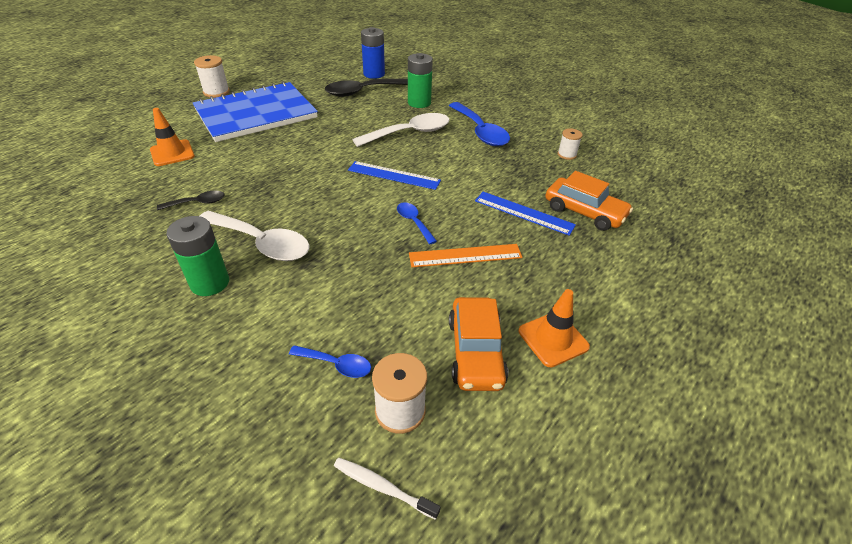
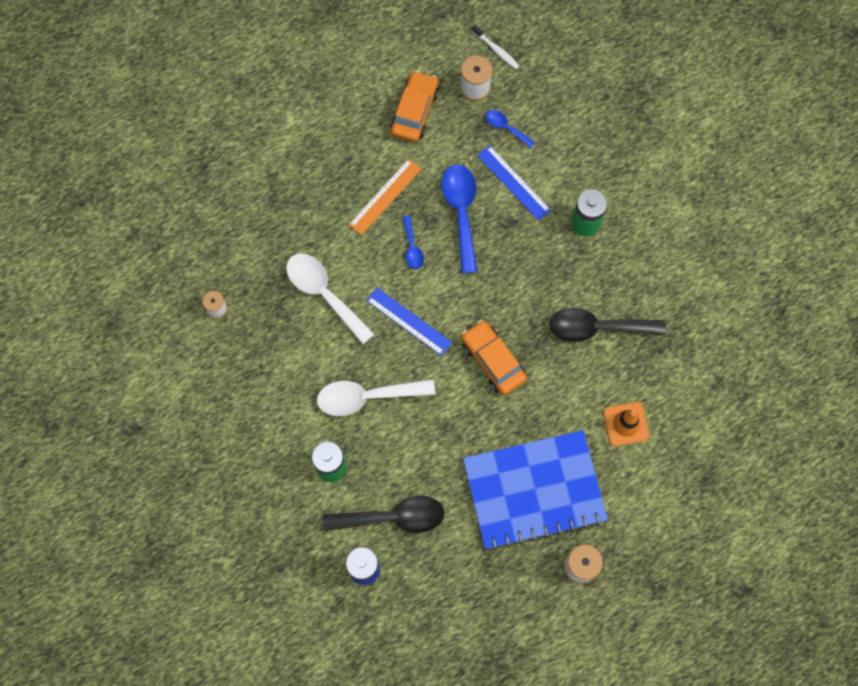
camera: 160 degrees left, 30 degrees up
(197, 203) = (597, 327): black spoon -> black spoon, size x1.95
(261, 243) = (544, 257): white spoon -> white spoon (324, 294)
(465, 256) = (385, 196): orange ruler -> orange ruler turned 60 degrees counterclockwise
(480, 131) = (286, 379): blue spoon -> blue spoon (461, 212)
(523, 213) = (311, 232): blue ruler -> blue ruler (514, 182)
(553, 339) = (359, 106): orange traffic cone -> none
(584, 212) = (256, 219): orange car -> orange car (493, 360)

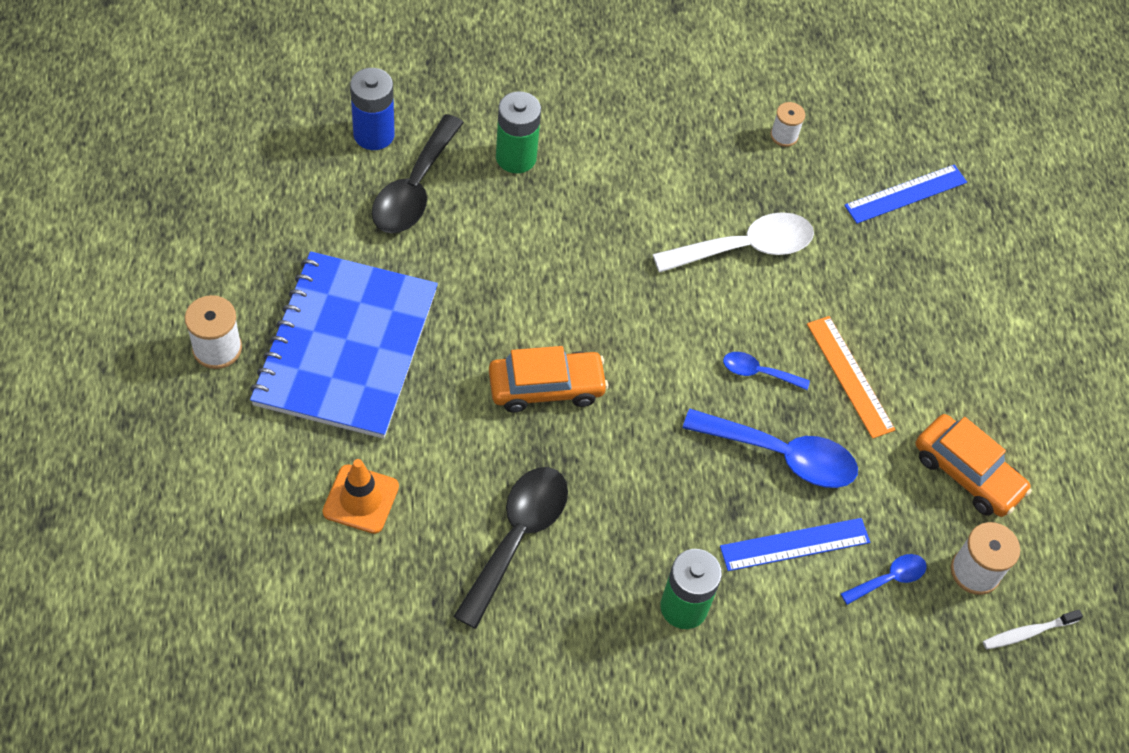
camera: 110 degrees right, 15 degrees down
(367, 397) = (581, 231): white spoon -> none
(408, 321) = (655, 320): blue ruler -> blue ruler (905, 194)

